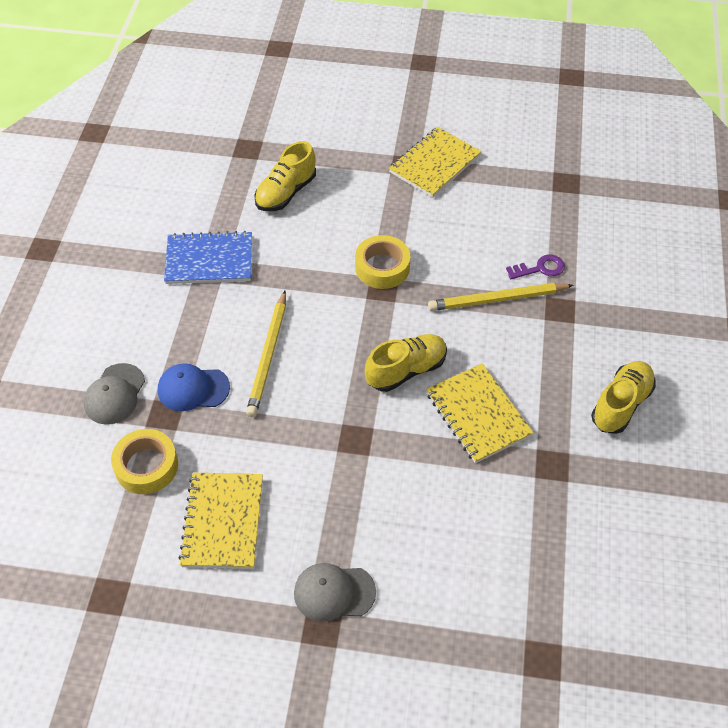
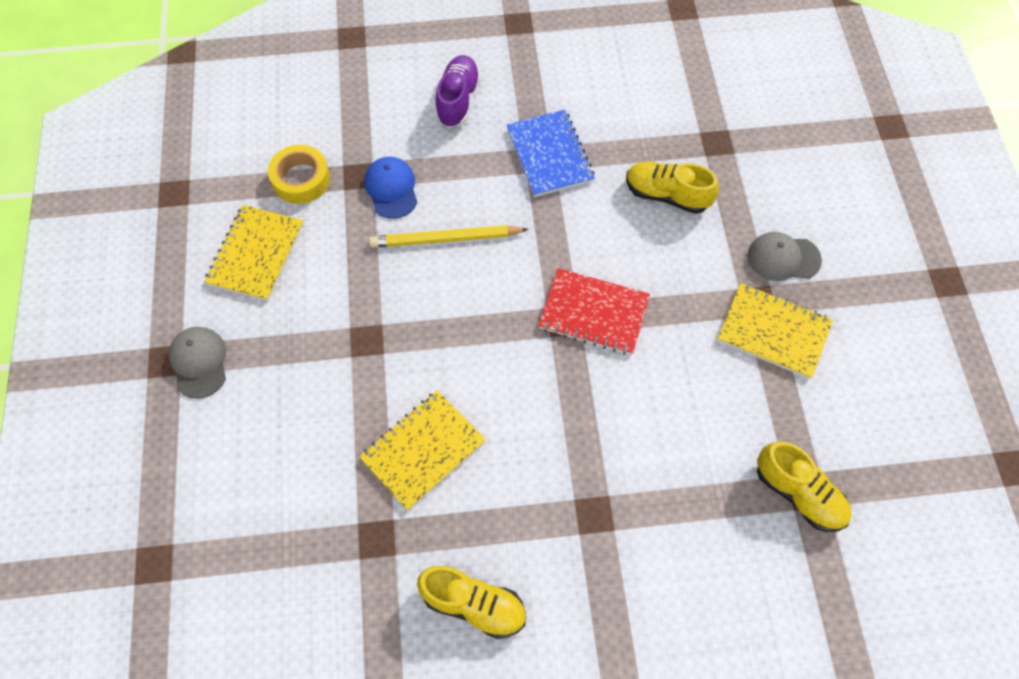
camera: 75 degrees right, 10 degrees up
(112, 315) = (458, 100): none -> purple shoe
(114, 394) = (370, 131): grey cap -> grey cap (783, 258)
(223, 521) = (256, 254): yellow notebook -> yellow notebook turned 60 degrees counterclockwise
(382, 267) = (593, 313): yellow tape -> red notebook
(406, 370) = (462, 368): yellow shoe -> yellow shoe (798, 493)
(497, 299) = (586, 441): yellow pencil -> none
(540, 268) = (649, 481): purple key -> none

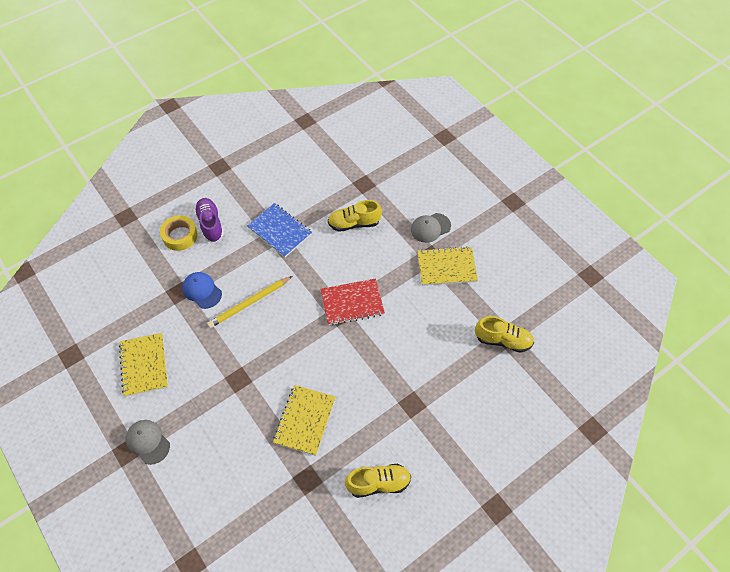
camera: 30 degrees left, 5 degrees down
(301, 179) = (145, 311): yellow tape -> yellow tape (180, 236)

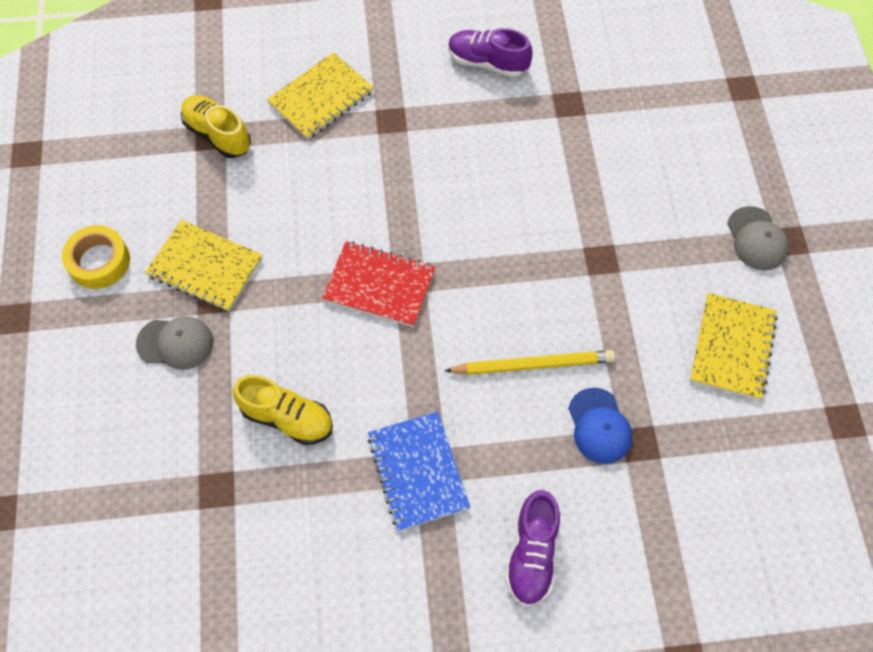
camera: 150 degrees left, 5 degrees up
(180, 236) = (597, 559): yellow tape -> yellow tape (99, 261)
(304, 420) = (537, 166): yellow notebook -> yellow notebook (321, 98)
(378, 483) = (487, 63): yellow shoe -> purple shoe

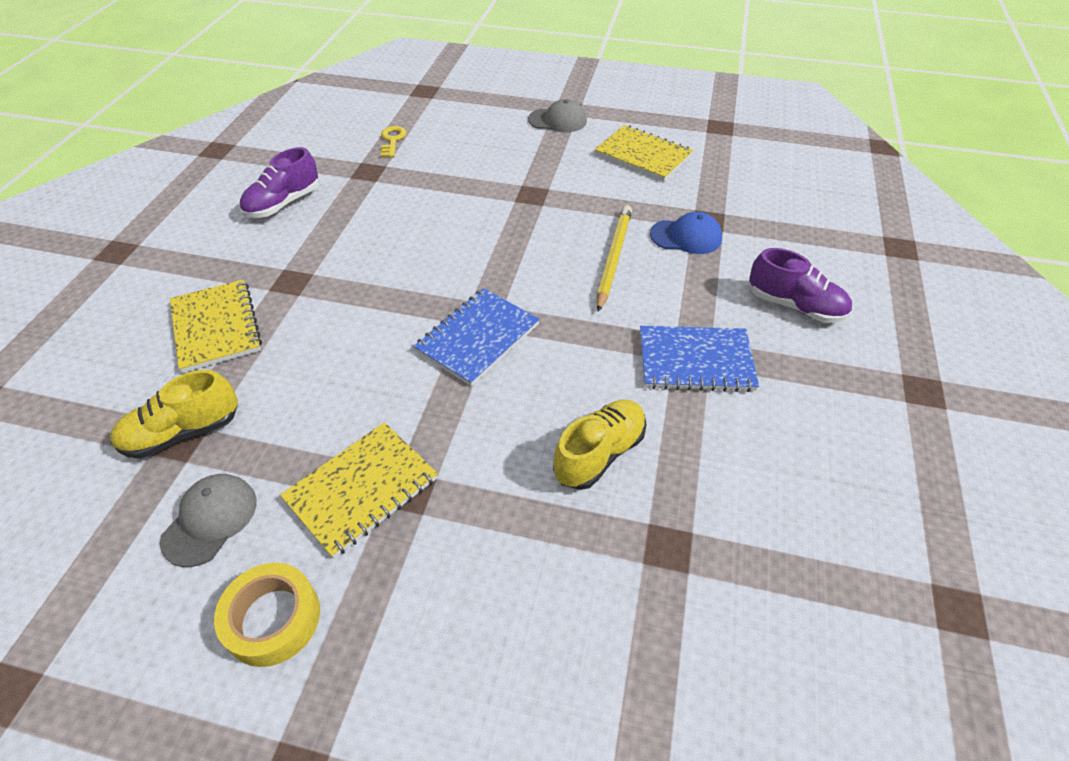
camera: 70 degrees left, 15 degrees down
(175, 343) = (451, 547): grey cap -> grey cap (210, 520)
(379, 285) = (477, 338): red notebook -> blue notebook
(631, 100) = (392, 140): none -> yellow key

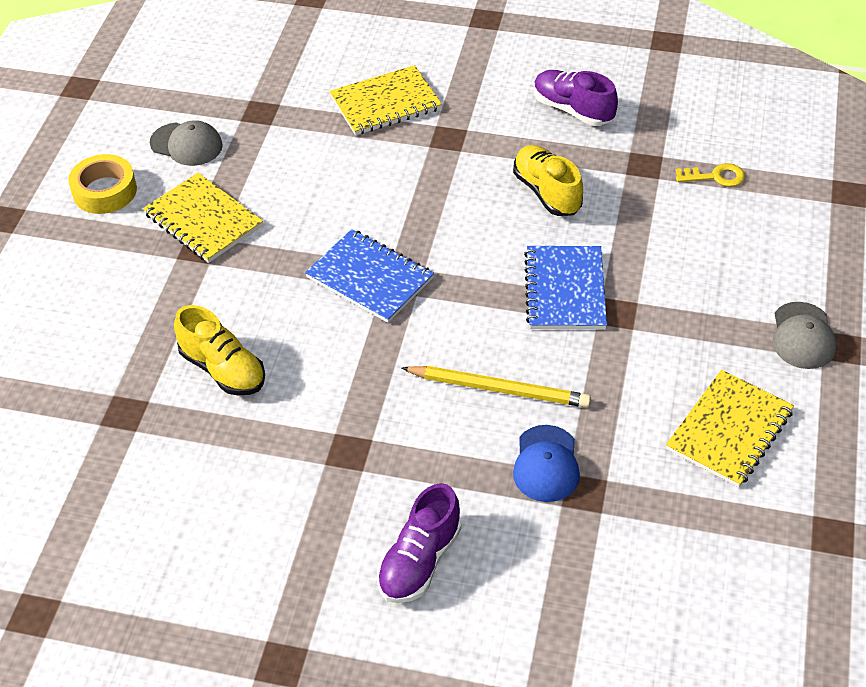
camera: 90 degrees right, 0 degrees up
(183, 432) = (268, 112): yellow shoe -> yellow shoe (547, 192)
(695, 361) = (333, 452): blue notebook -> blue notebook (565, 290)

